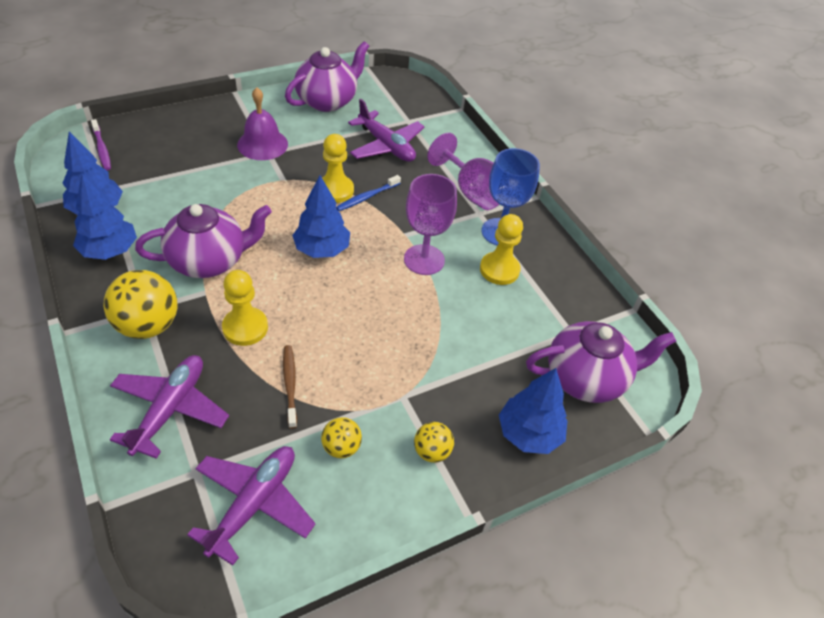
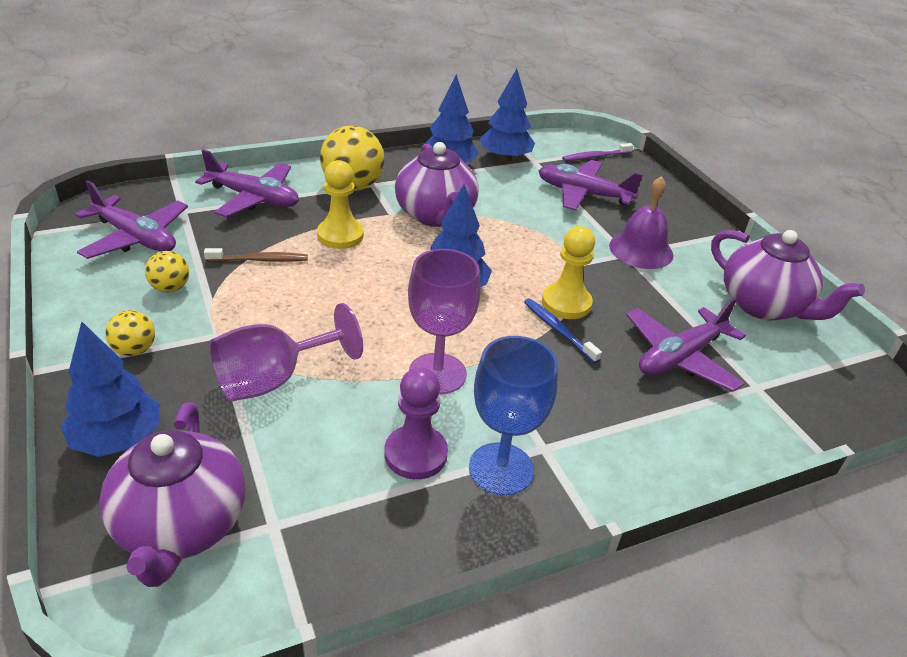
camera: 95 degrees right, 10 degrees down
(173, 164) = (583, 194): none -> purple plane
(472, 192) = (594, 445): purple goblet -> purple goblet (273, 379)
(499, 270) = (415, 454): yellow pawn -> purple pawn

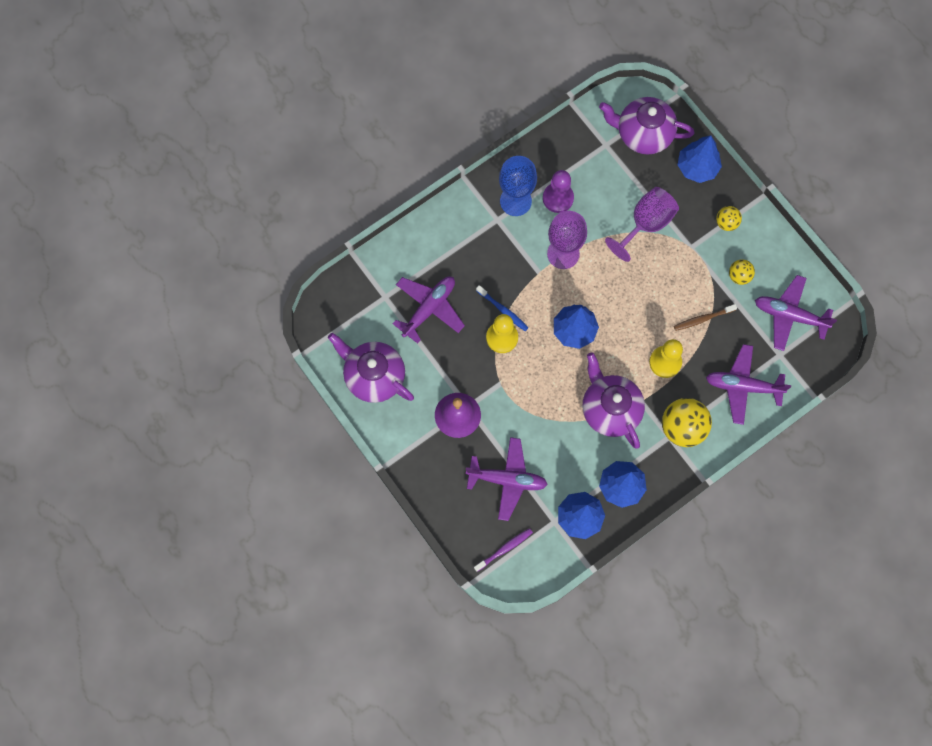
camera: 170 degrees right, 35 degrees up
(181, 526) = (643, 134): purple teapot -> purple teapot turned 60 degrees counterclockwise

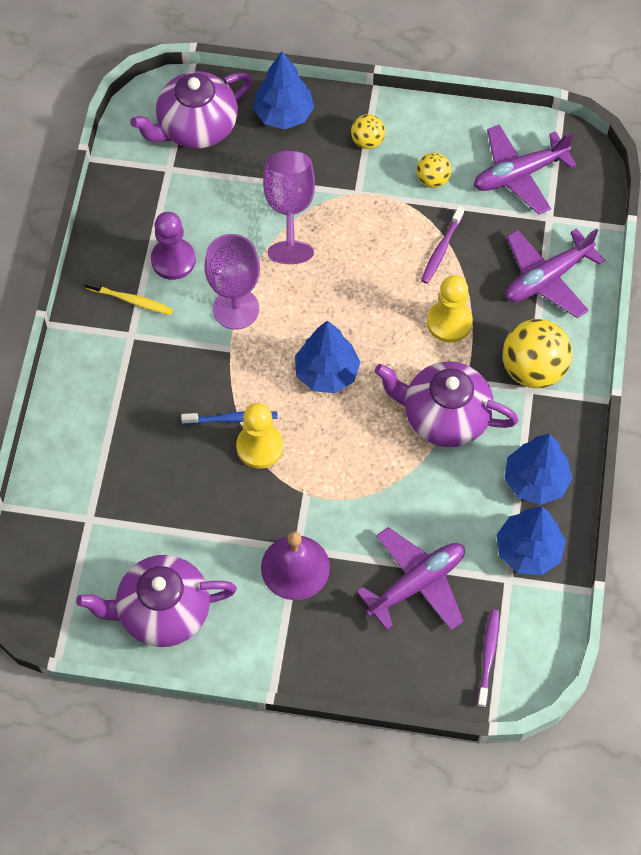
camera: 45 degrees left, 10 degrees down
(429, 308) = (151, 487): purple plane -> none
(515, 201) = (131, 300): blue goblet -> yellow toothbrush
(703, 319) = (441, 249): brown toothbrush -> purple toothbrush

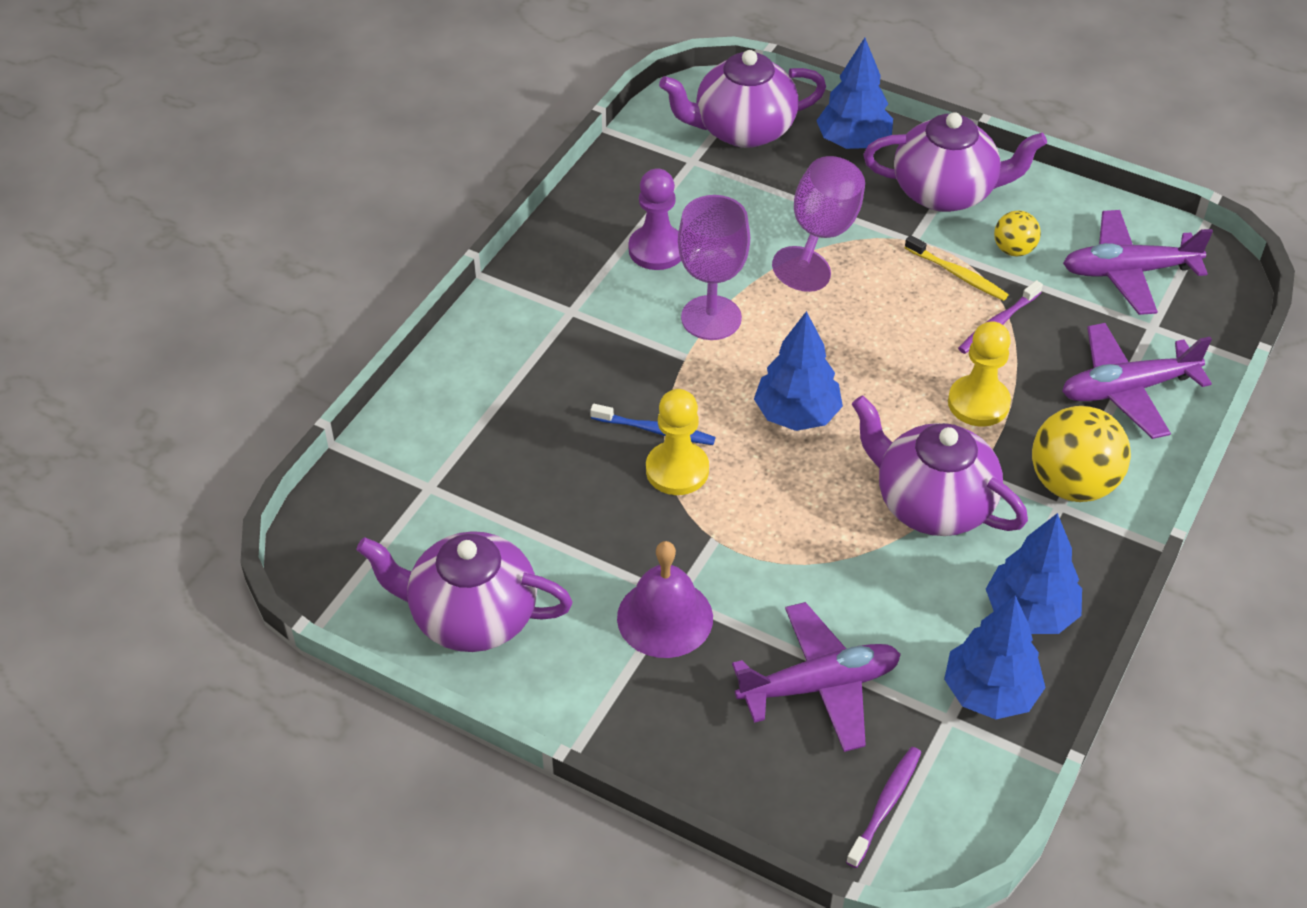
camera: 20 degrees right, 15 degrees down
(131, 300) = (588, 276): yellow toothbrush -> yellow toothbrush (957, 274)
(367, 141) = (946, 192): yellow ball -> purple teapot

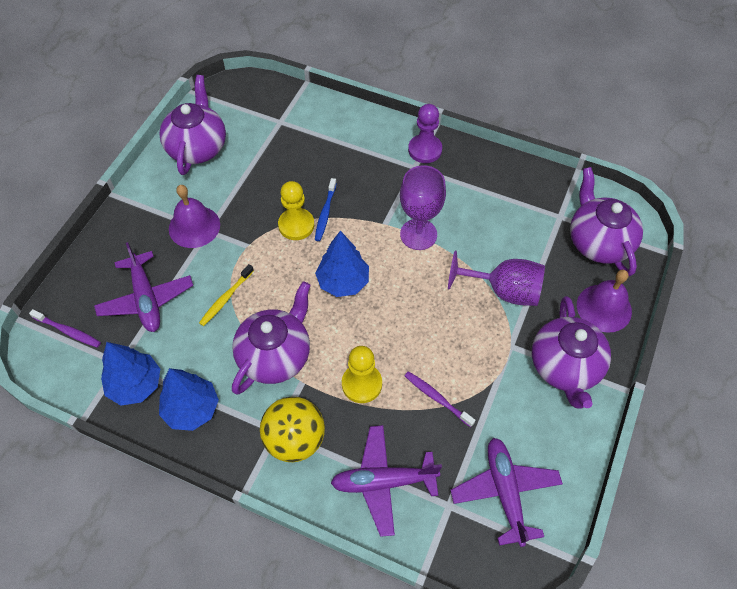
camera: 85 degrees right, 10 degrees up
(657, 250) = (473, 203): purple pawn -> purple pawn (425, 150)
(853, 142) = (604, 308): blue tree -> purple bell
(957, 274) = (481, 373): yellow toothbrush -> yellow toothbrush (226, 298)
(1014, 250) = (513, 411): yellow ball -> none
(1127, 389) = (383, 482): purple plane -> purple plane turned 75 degrees counterclockwise

